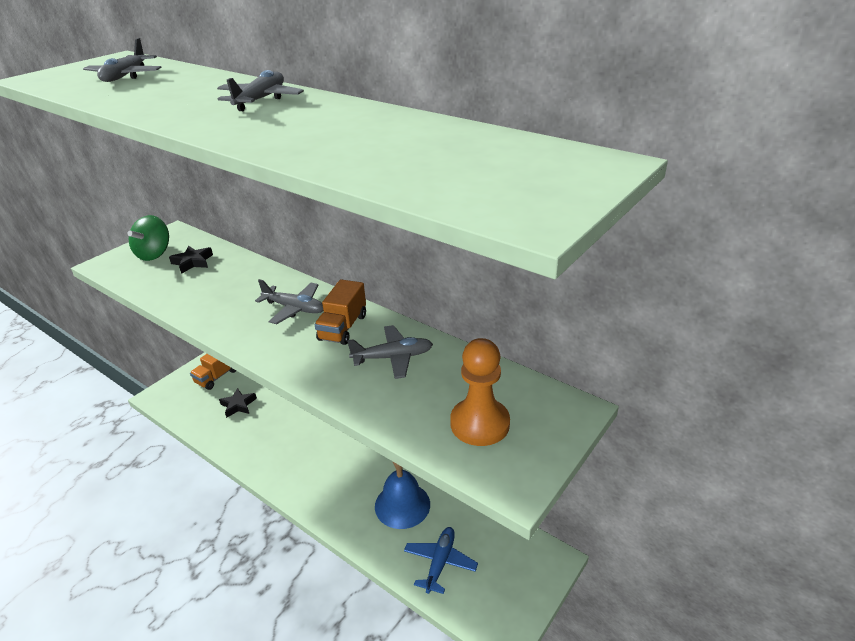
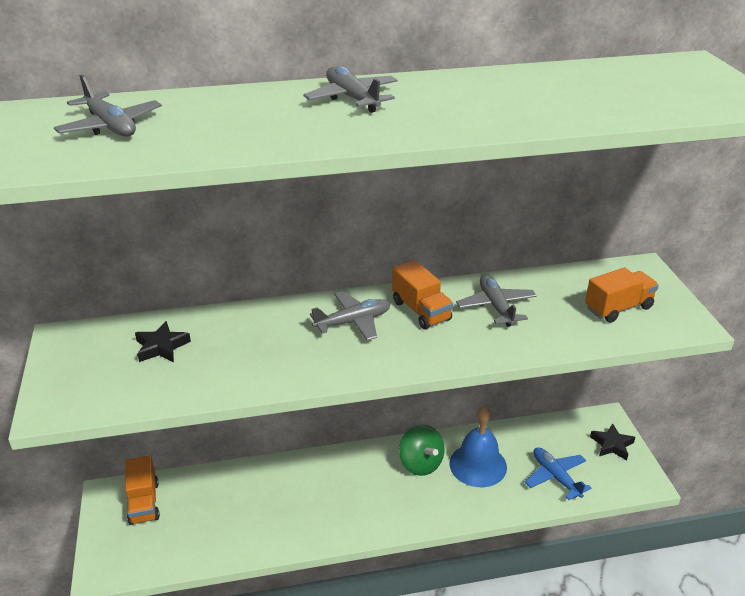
camera: 50 degrees left, 0 degrees up
(154, 254) = (94, 365): green spinning top -> green spinning top (420, 463)
(238, 405) = (215, 508): black star -> black star (612, 445)
(393, 357) = (496, 307): grey plane -> grey plane turned 45 degrees counterclockwise
(479, 423) = (618, 308): orange pawn -> orange truck

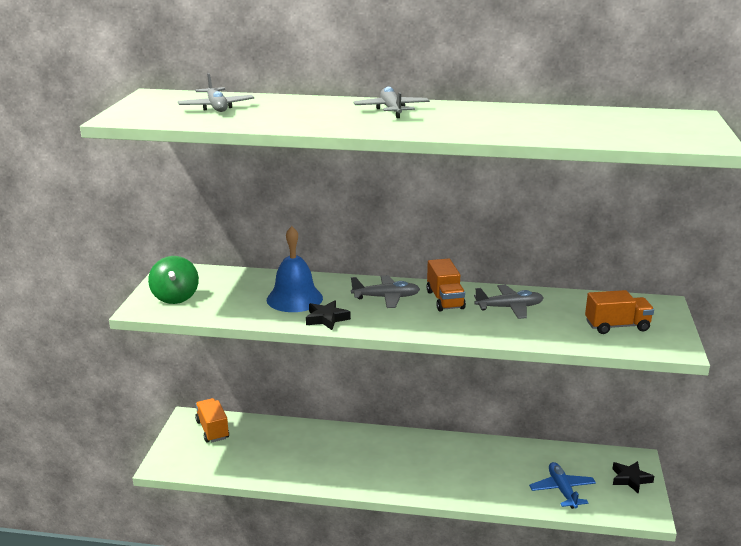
camera: 20 degrees right, 10 degrees down
(144, 503) = (212, 430): orange truck -> orange truck turned 150 degrees clockwise
(161, 347) = (236, 288): black star -> black star (326, 319)
(420, 463) = (445, 454): green spinning top -> green spinning top (175, 297)
(478, 465) = (495, 466): blue bell -> blue bell (294, 298)
(496, 307) = (509, 308): grey plane -> grey plane turned 75 degrees clockwise

